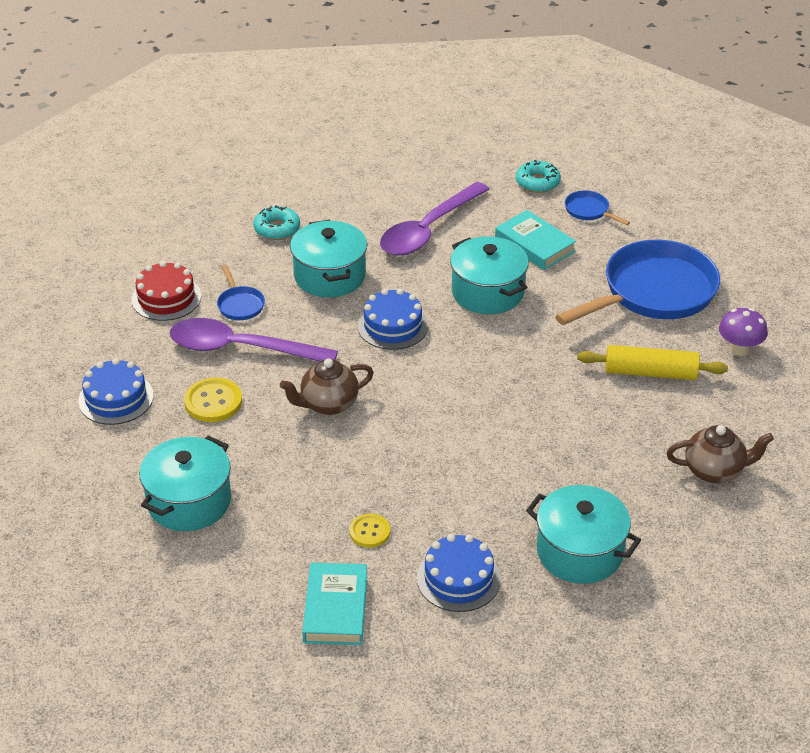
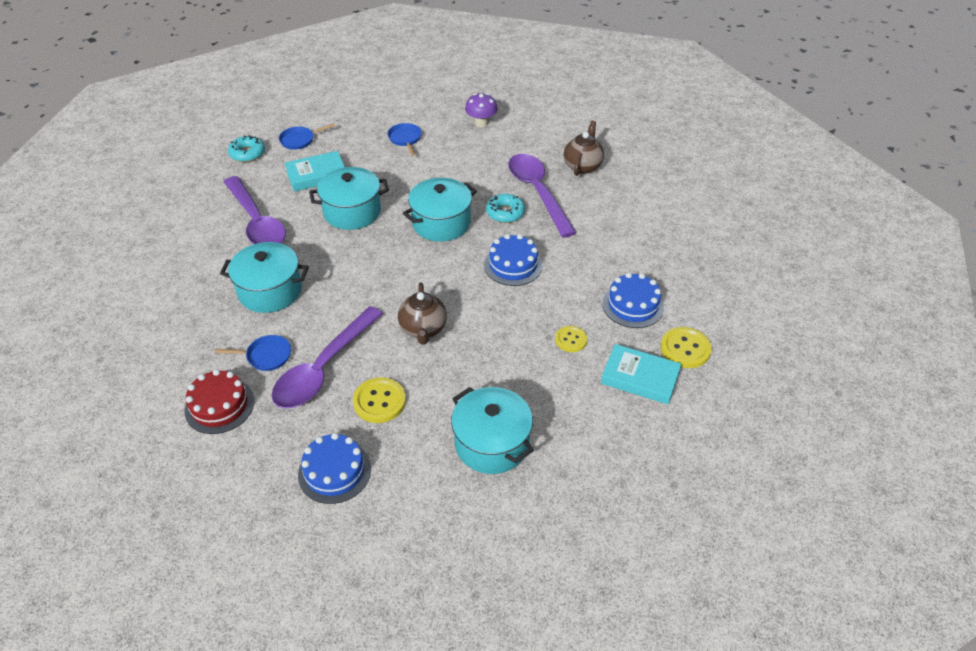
camera: 70 degrees left, 5 degrees up
(277, 229) = (182, 308): turquoise donut -> turquoise donut (505, 213)
(392, 326) = (356, 270): blue cake -> blue cake (513, 265)
(404, 645) = (685, 349): none -> yellow button
(579, 552) = (629, 242): turquoise pot -> turquoise pot (441, 223)
(626, 439) = (537, 192): none -> purple spoon
(650, 372) = (481, 164): yellow rolling pin -> none
(653, 292) = (405, 139): blue pan -> blue pan, size x0.42

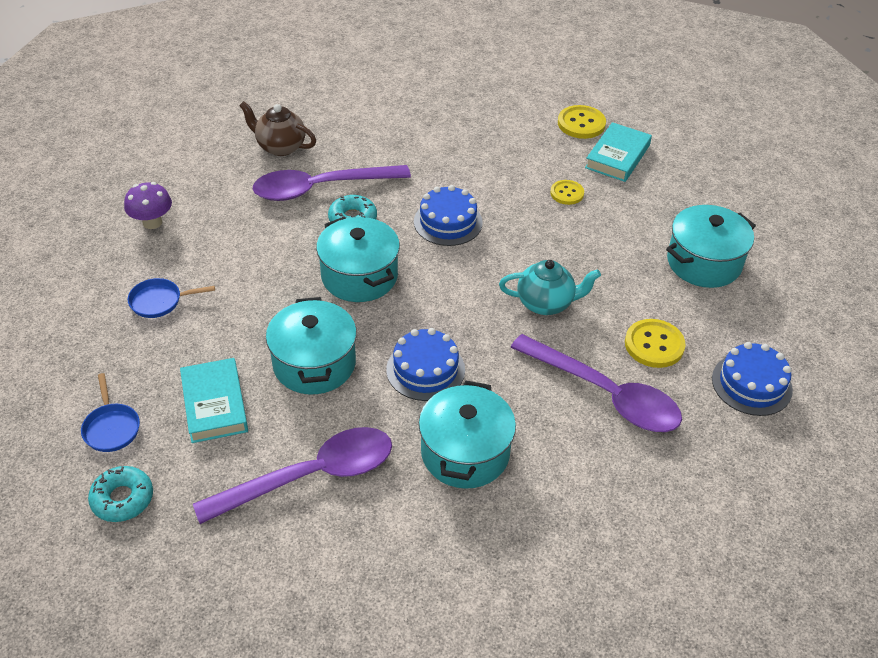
camera: 85 degrees left, 0 degrees up
(219, 406) = (667, 497): red cake -> none
(266, 356) = (584, 452): blue pan -> none
(423, 329) = (546, 303): brown teapot -> turquoise teapot
(633, 305) = (520, 145): blue cake -> blue cake (425, 370)

